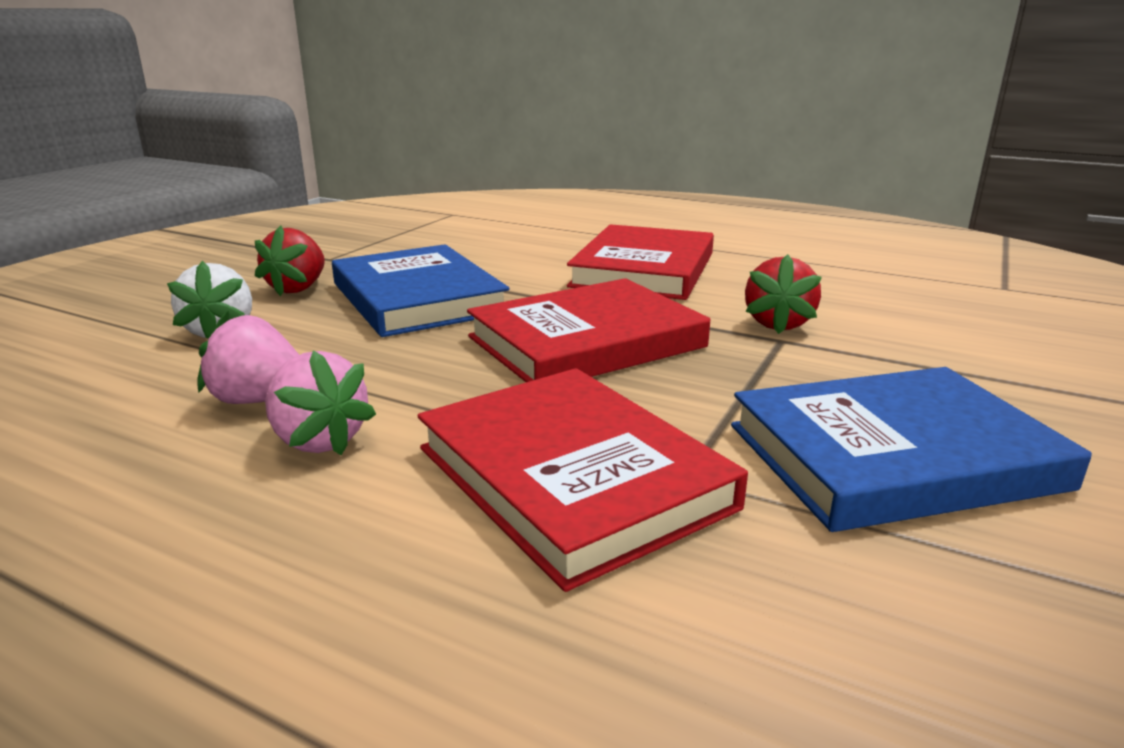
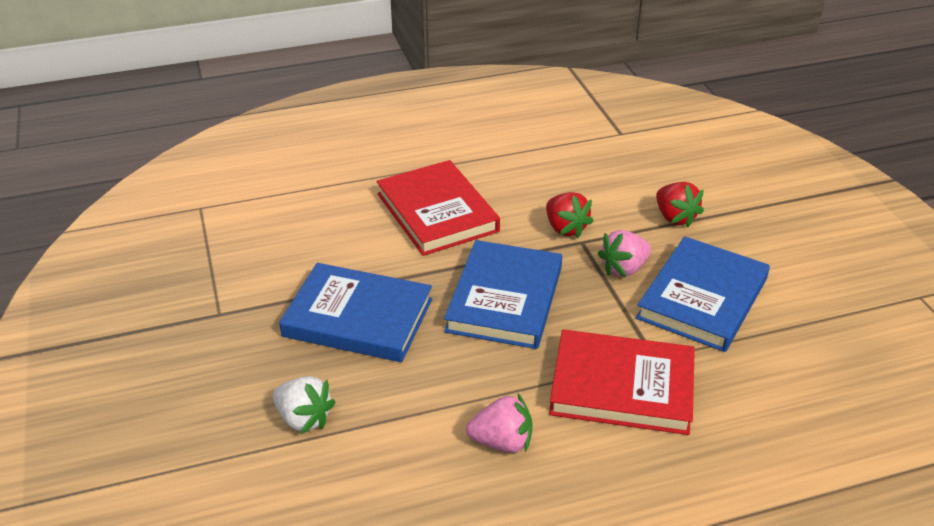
camera: 45 degrees left, 15 degrees up
(260, 400) = (430, 442): pink strawberry -> pink strawberry (624, 269)
(298, 288) = (266, 355): red strawberry -> red strawberry (675, 217)
(586, 342) = (504, 299): red book -> blue book

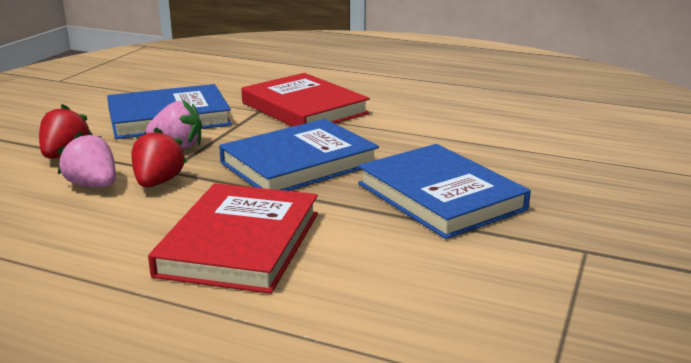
camera: 140 degrees left, 15 degrees down
(304, 418) = (547, 162): white strawberry -> none
(502, 442) = (415, 115): pink strawberry -> pink strawberry (93, 185)

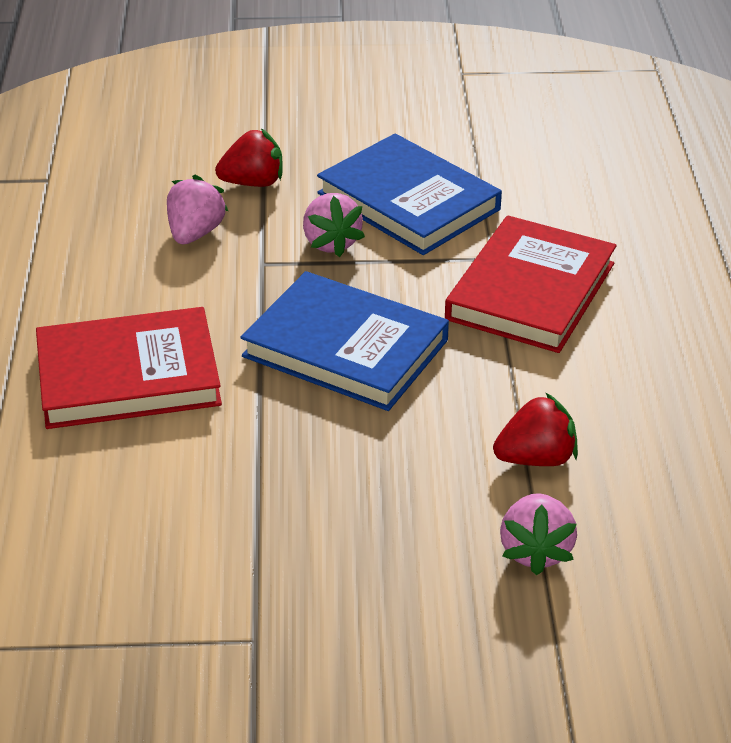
camera: 65 degrees right, 15 degrees up
(158, 182) = (228, 270): red strawberry -> red strawberry (536, 459)
(440, 196) = (326, 487): blue book -> none
(539, 153) = (535, 551): none -> pink strawberry

